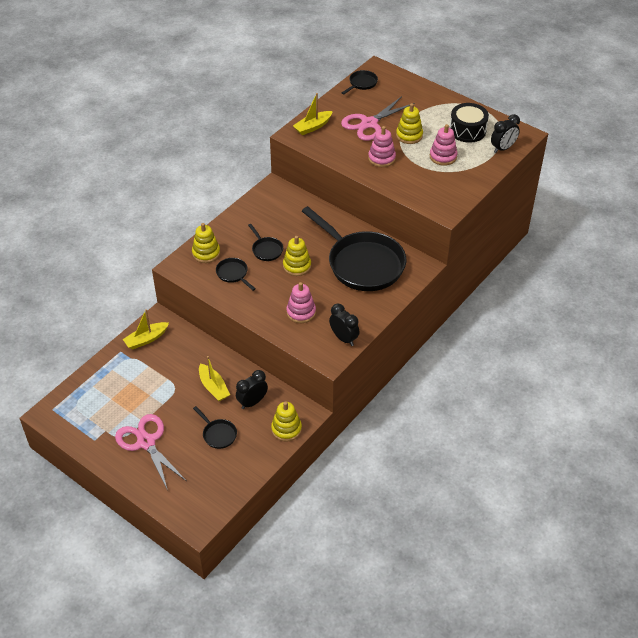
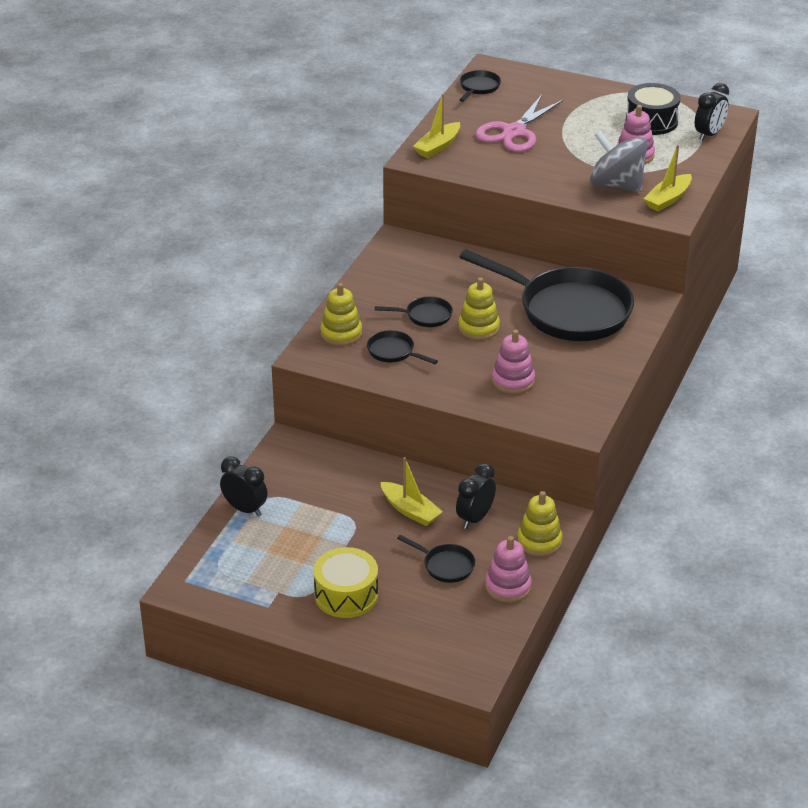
camera: 15 degrees left, 10 degrees down
(146, 339) = (282, 470): yellow boat -> yellow boat (668, 199)
(146, 442) = (346, 595): pink scissors -> yellow drum
(266, 250) = (425, 316): black pan -> black pan turned 45 degrees counterclockwise
(344, 338) = (588, 401): black clock -> black clock (245, 509)
(381, 158) = (553, 169): pink stacking toy -> pink stacking toy (508, 587)
(409, 135) = (576, 138): yellow stacking toy -> none
(419, 178) = (616, 184): none -> grey spinning top

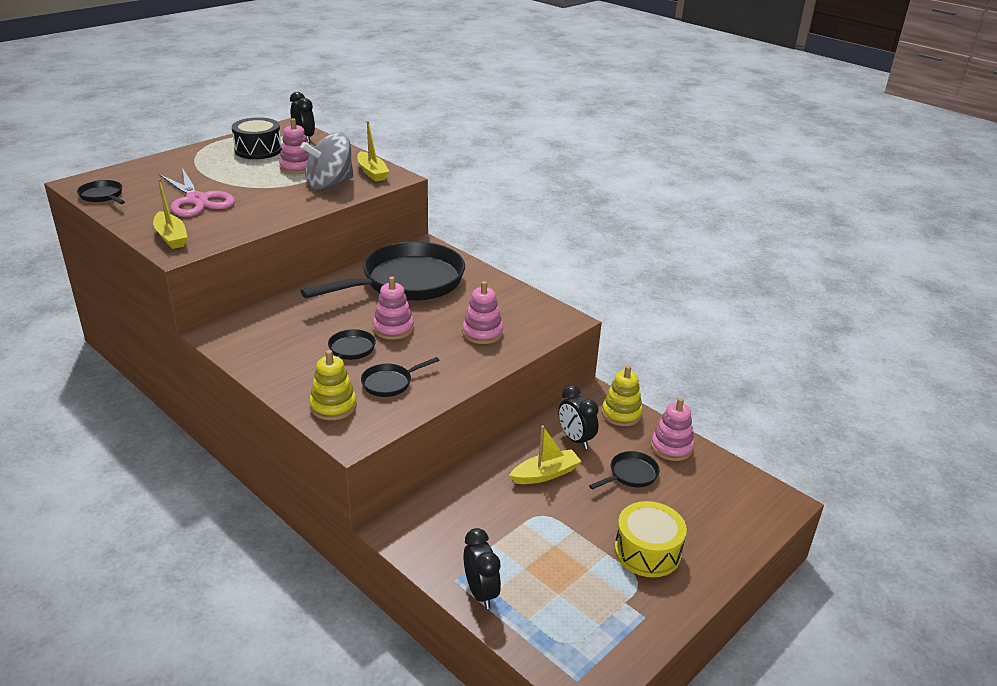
camera: 70 degrees left, 5 degrees down
(245, 509) = (481, 593): black clock -> black clock turned 105 degrees clockwise
(478, 328) = (393, 328): yellow stacking toy -> pink stacking toy

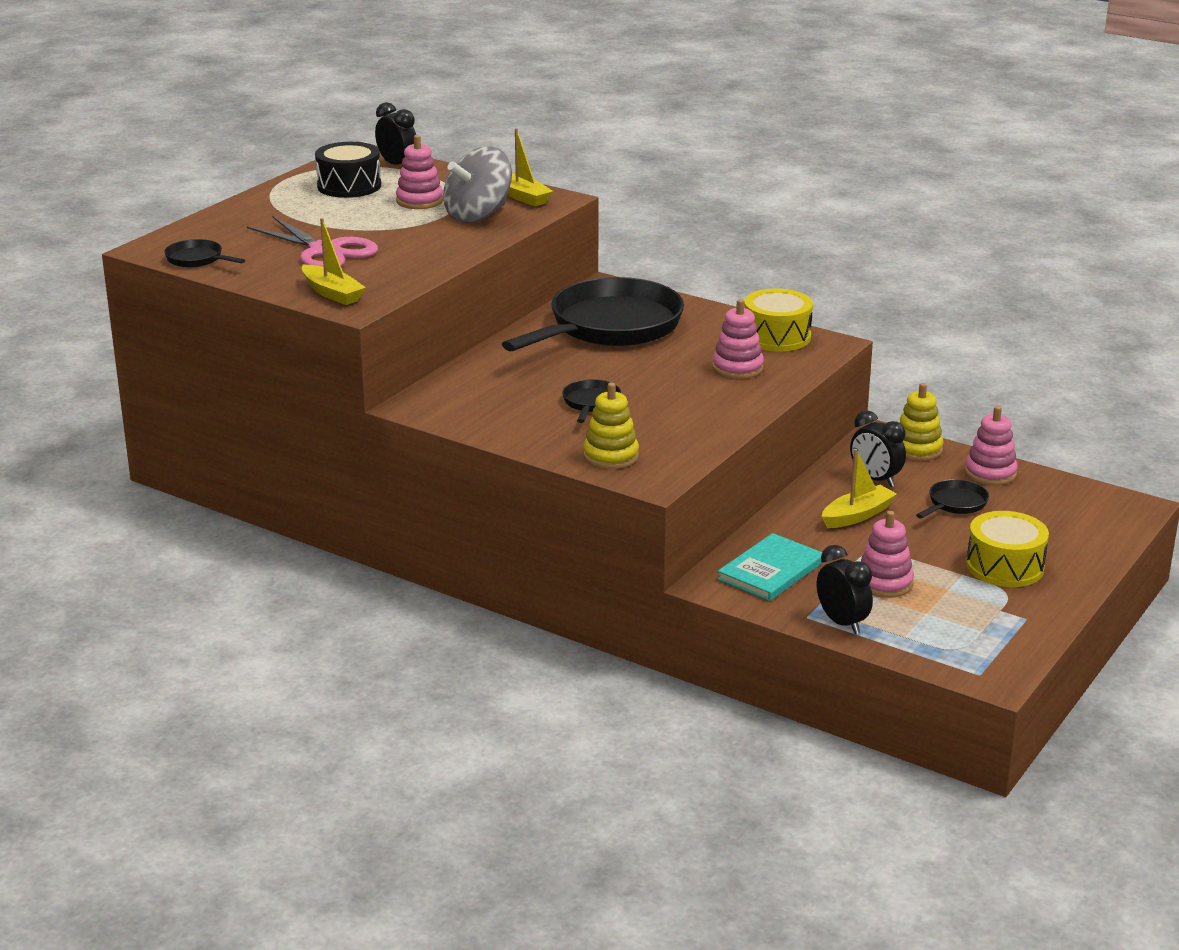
camera: 10 degrees left, 5 degrees down
(390, 383) = (661, 428): black pan -> none
(393, 328) = (627, 376): pink stacking toy -> pink stacking toy (884, 583)
(448, 522) = (771, 570): none -> turquoise book
(528, 308) = (776, 337): none -> yellow drum

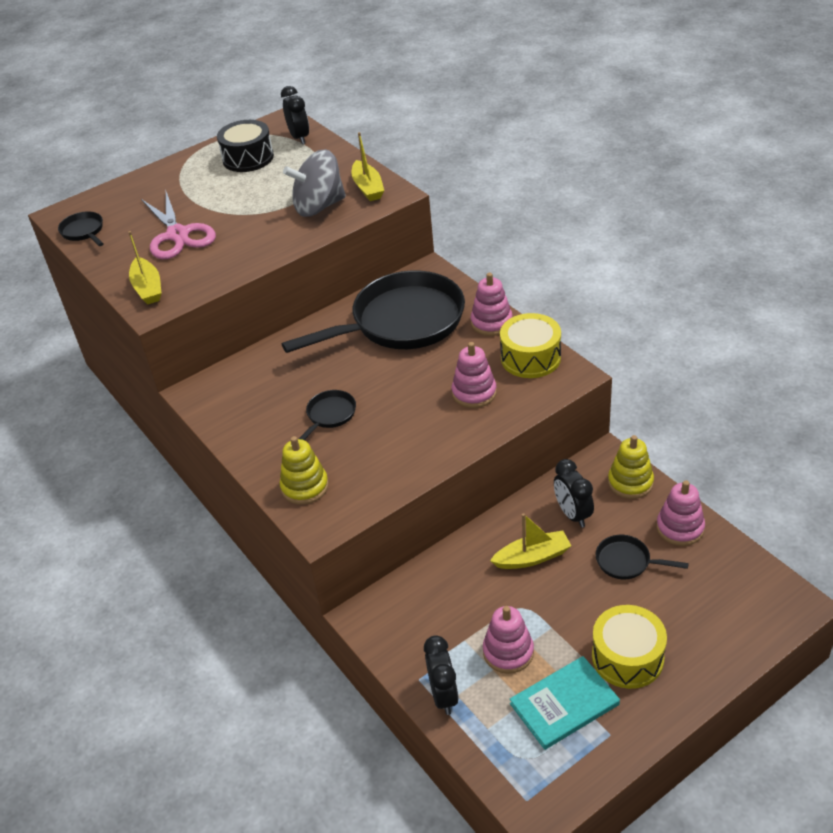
camera: 25 degrees right, 15 degrees up
(419, 201) = (287, 183): pink stacking toy -> pink stacking toy (491, 323)
(771, 570) = (421, 611): turquoise book -> turquoise book (564, 704)
(955, 504) = (626, 561): black pan -> black pan turned 135 degrees counterclockwise

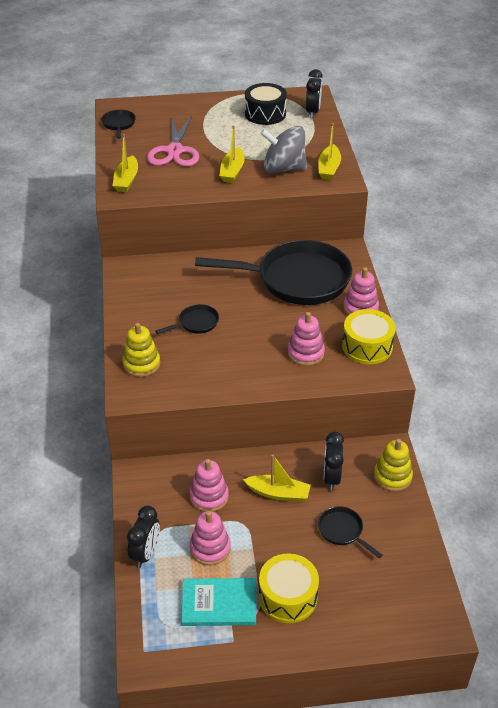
camera: 25 degrees right, 0 degrees up
(264, 231) = (232, 171): none -> yellow boat
(680, 528) = (402, 528): pink stacking toy -> pink stacking toy (209, 497)

